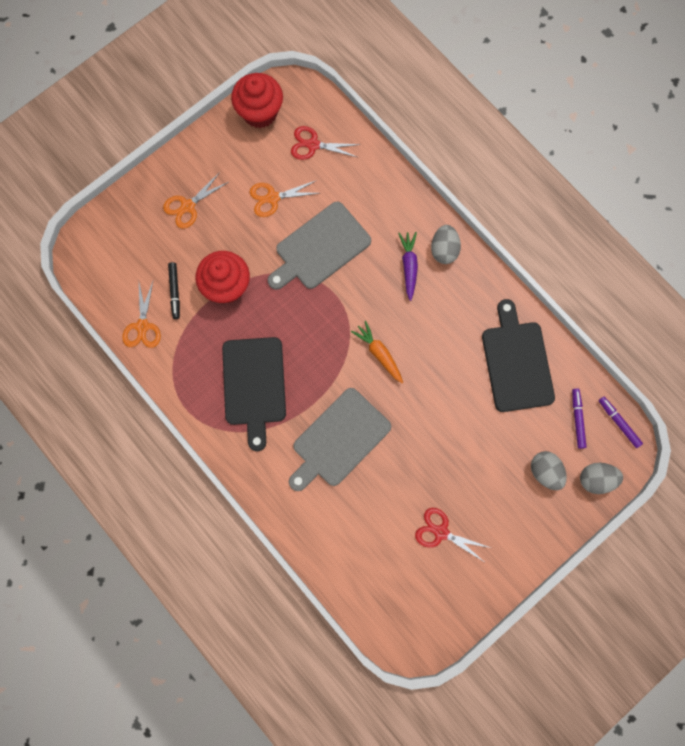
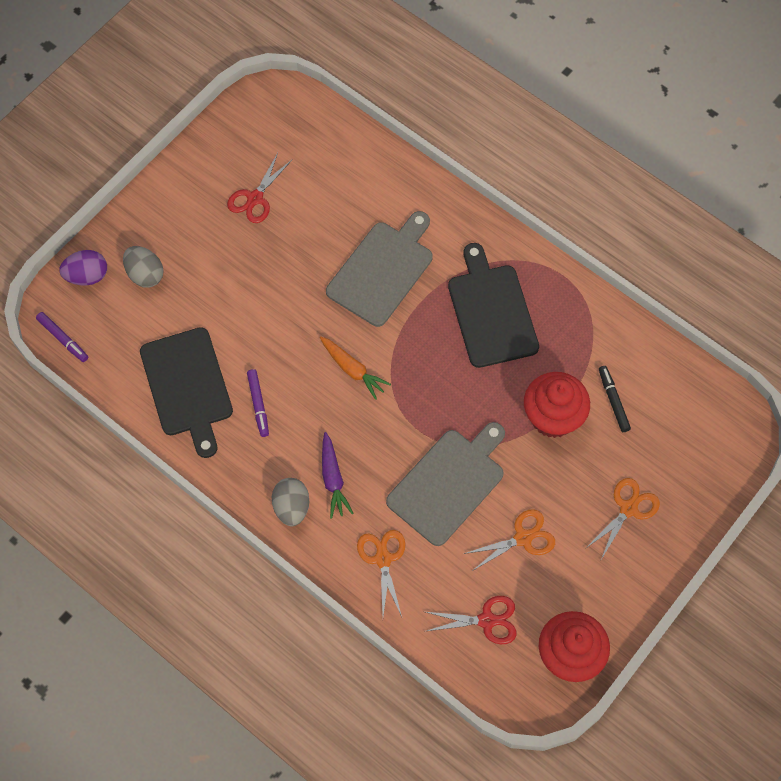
camera: 170 degrees right, 10 degrees down
(142, 326) = (639, 355): orange scissors -> orange scissors (383, 559)
(441, 532) = (255, 198): red scissors -> red scissors turned 105 degrees clockwise
(577, 419) = (111, 335): purple marker -> purple marker (258, 405)
(596, 479) = (87, 276): grey egg -> purple egg

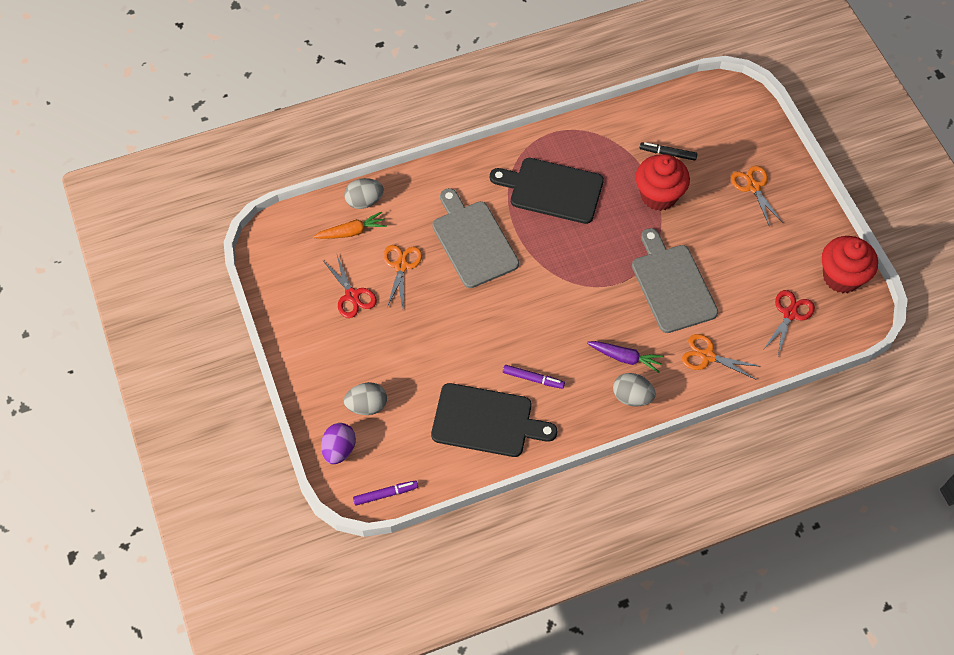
camera: 60 degrees left, 5 degrees down
(352, 370) = (543, 301): orange carrot -> orange carrot (351, 232)
(367, 152) = (364, 201): none -> grey egg
(523, 538) = (740, 260): orange scissors -> orange scissors (401, 266)

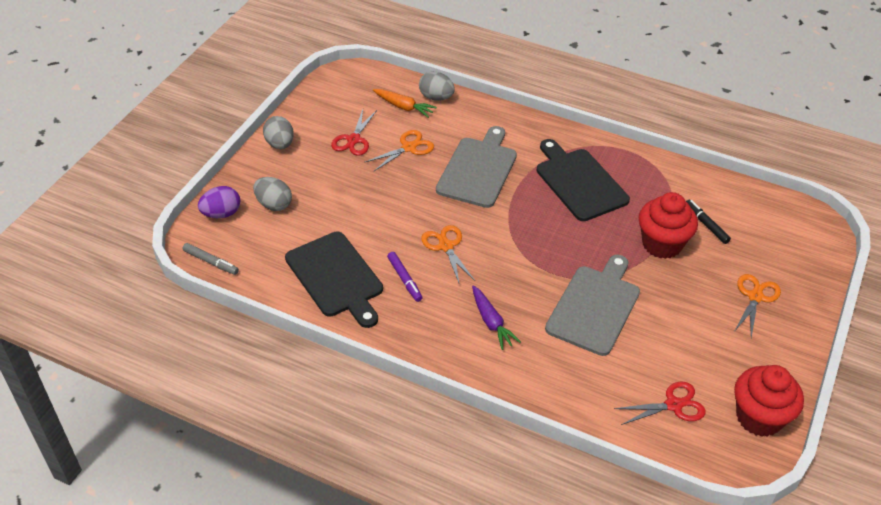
camera: 45 degrees right, 15 degrees down
(385, 494) = (211, 262): purple marker -> grey marker
(632, 397) = (462, 350): grey egg -> grey egg (280, 144)
(707, 356) = (560, 375): orange scissors -> orange scissors (446, 246)

